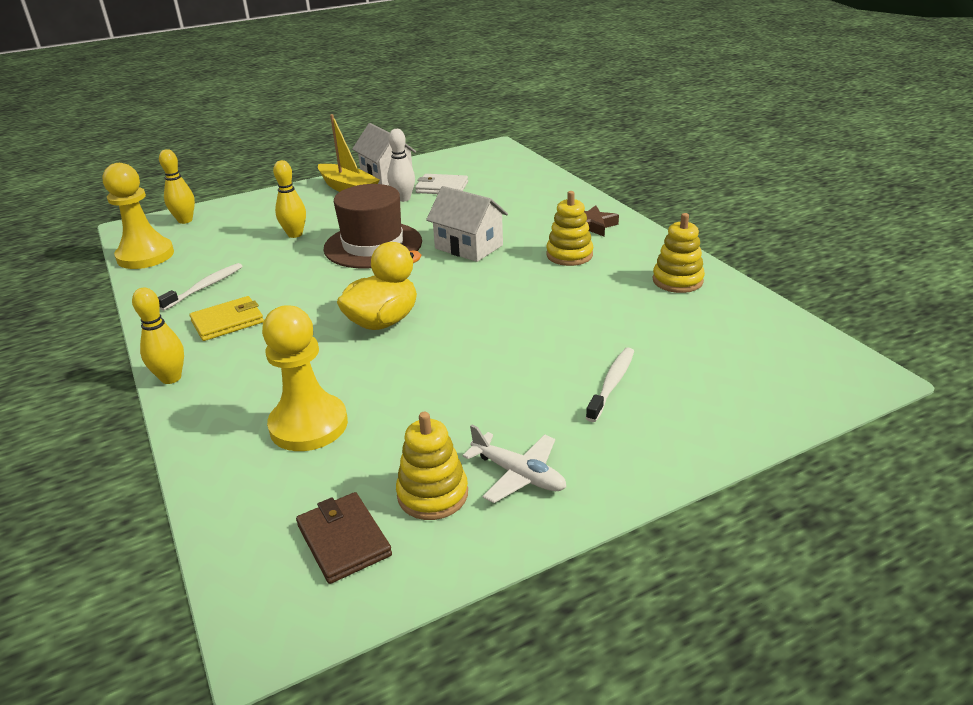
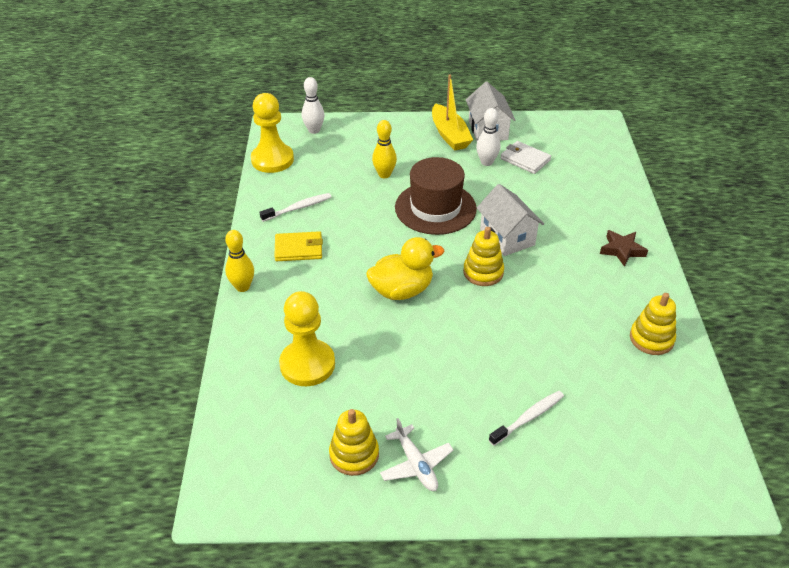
camera: 25 degrees right, 10 degrees up
(185, 220) = (314, 130): yellow bowling pin -> white bowling pin
(344, 540) = (285, 463): brown wallet -> none
(569, 255) = (581, 276): yellow stacking toy -> yellow stacking toy (483, 272)

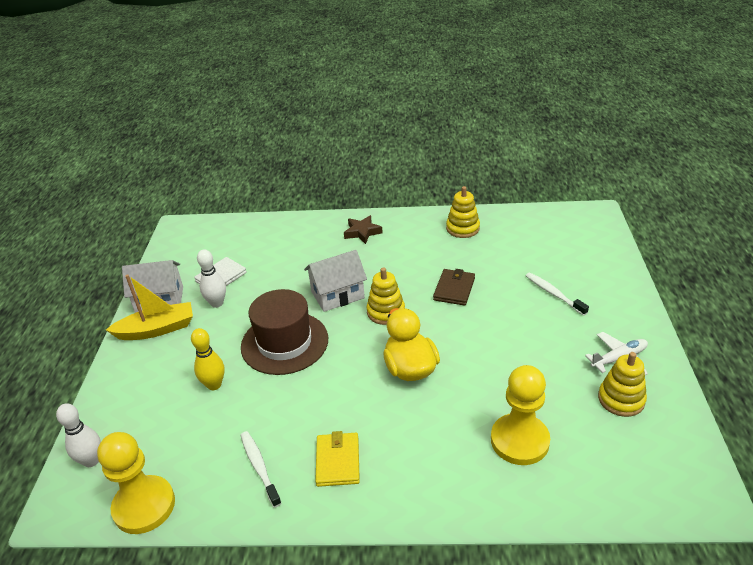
camera: 85 degrees left, 5 degrees down
(242, 287) = (403, 515): yellow bowling pin -> none
(527, 326) = (454, 289): none -> brown wallet

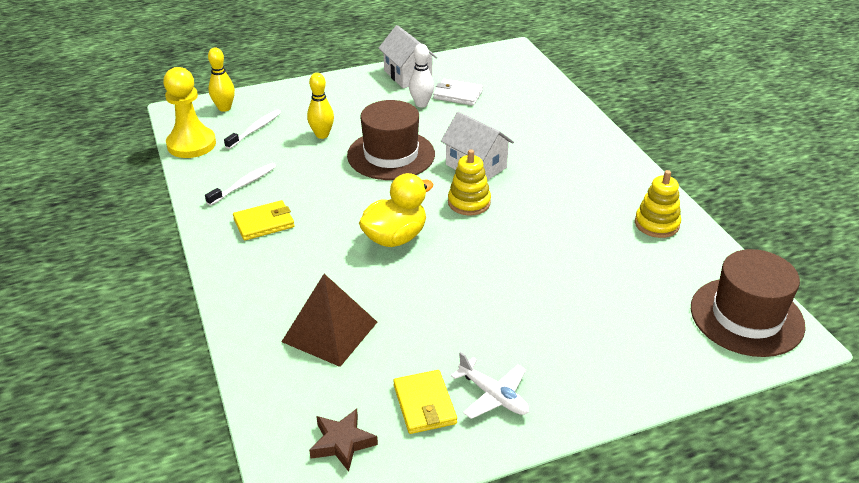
camera: 65 degrees right, 0 degrees up
(91, 460) = (224, 108): white bowling pin -> yellow bowling pin
(157, 329) = (371, 86): yellow boat -> none
(362, 232) = (590, 154): brown star -> brown star (342, 442)
(454, 289) = (536, 241): brown wallet -> none
(519, 441) = (330, 331): yellow pawn -> brown pyramid
(554, 294) = (580, 322): white toothbrush -> white toothbrush (255, 130)
(570, 224) = (746, 316): none -> brown hat
(621, 399) = (424, 404): yellow stacking toy -> yellow wallet

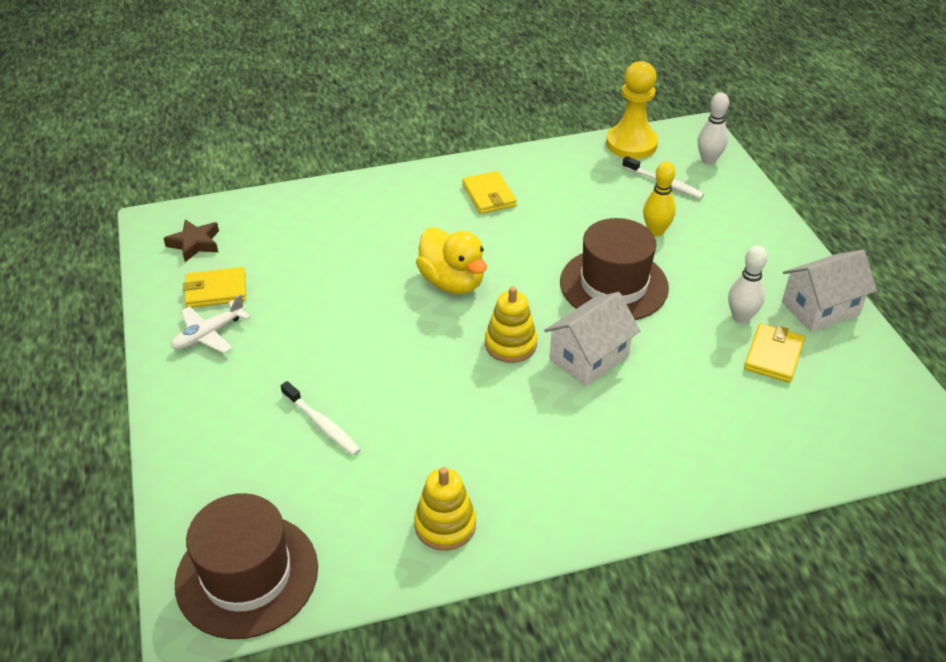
camera: 95 degrees right, 5 degrees up
(224, 108) = (708, 160): yellow bowling pin -> white bowling pin
(243, 185) = (556, 180): white toothbrush -> white toothbrush (322, 424)
(330, 331) = (323, 237): brown pyramid -> none
(458, 94) = (773, 355): white wallet -> yellow wallet

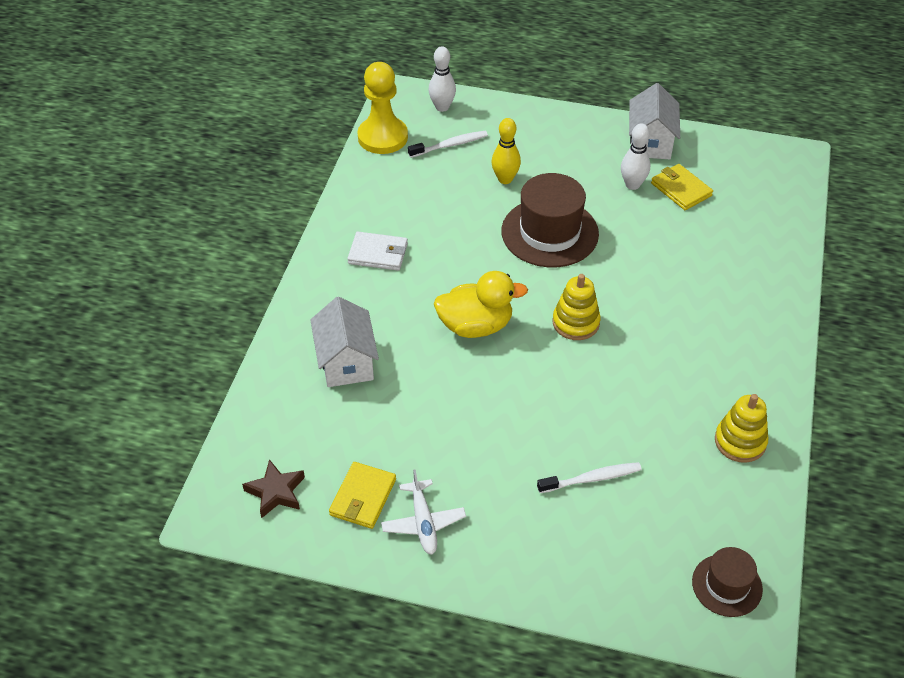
camera: 60 degrees left, 5 degrees up
(247, 575) = (727, 585): brown hat -> brown hat, size x0.56
(489, 195) = (378, 254): yellow wallet -> white wallet
(589, 358) = (620, 285): white house -> white house (346, 361)

